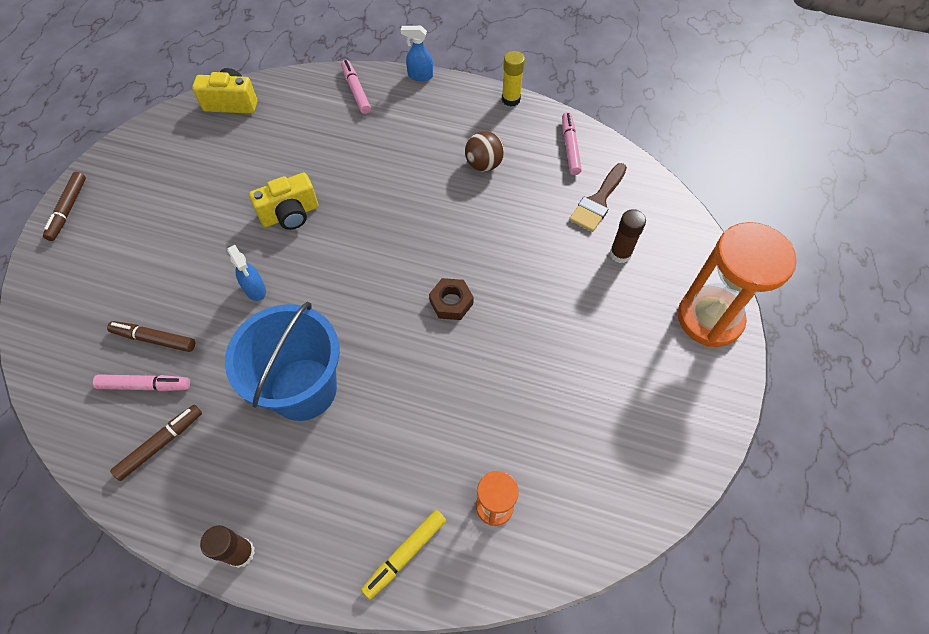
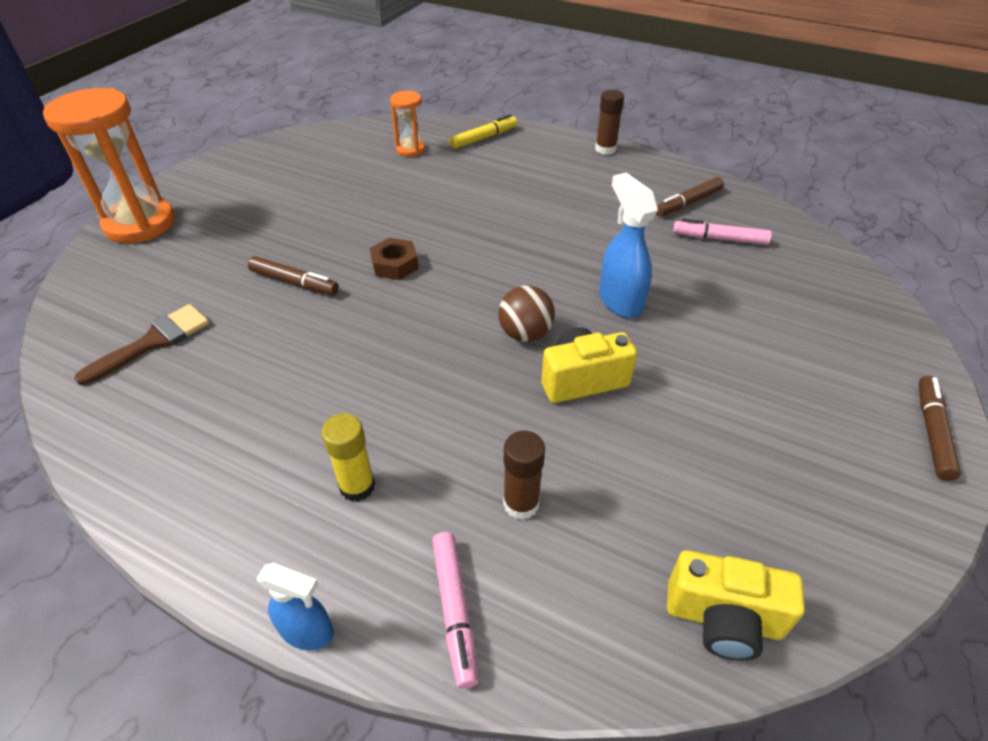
camera: 170 degrees left, 15 degrees down
(154, 339) = (725, 271): brown marker -> brown marker (294, 282)
(255, 290) = (620, 301): blue spray bottle -> blue spray bottle, size x1.54
(303, 389) = (560, 221): blue bucket -> none
(484, 164) = (277, 414): brown ball -> brown ball (525, 334)
(511, 99) = (158, 535): yellow glue stick -> yellow glue stick (357, 486)
(570, 147) = (128, 423): pink marker -> none
(620, 254) = (178, 284): brown glue stick -> brown glue stick (521, 504)

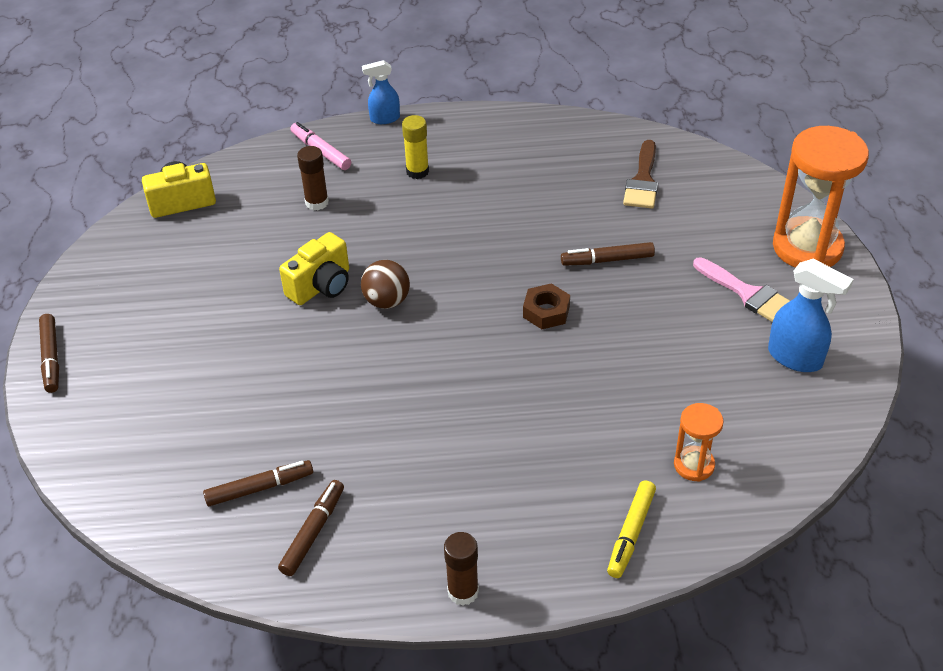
camera: 150 degrees right, 0 degrees up
(235, 214) = (747, 294): none -> pink brush
(620, 301) = (327, 365): blue spray bottle -> blue spray bottle (795, 358)
(719, 239) = (259, 488): pink marker -> brown marker

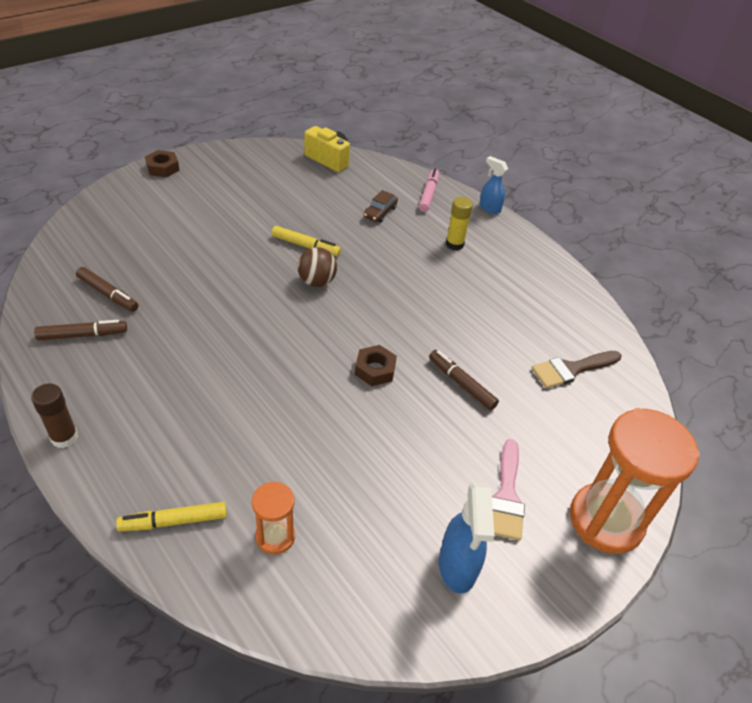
camera: 50 degrees right, 0 degrees up
(51, 358) = (163, 168): brown marker -> brown nut
(317, 202) = (380, 212): brown glue stick -> brown car
(321, 286) = (305, 246): yellow camera -> yellow marker

